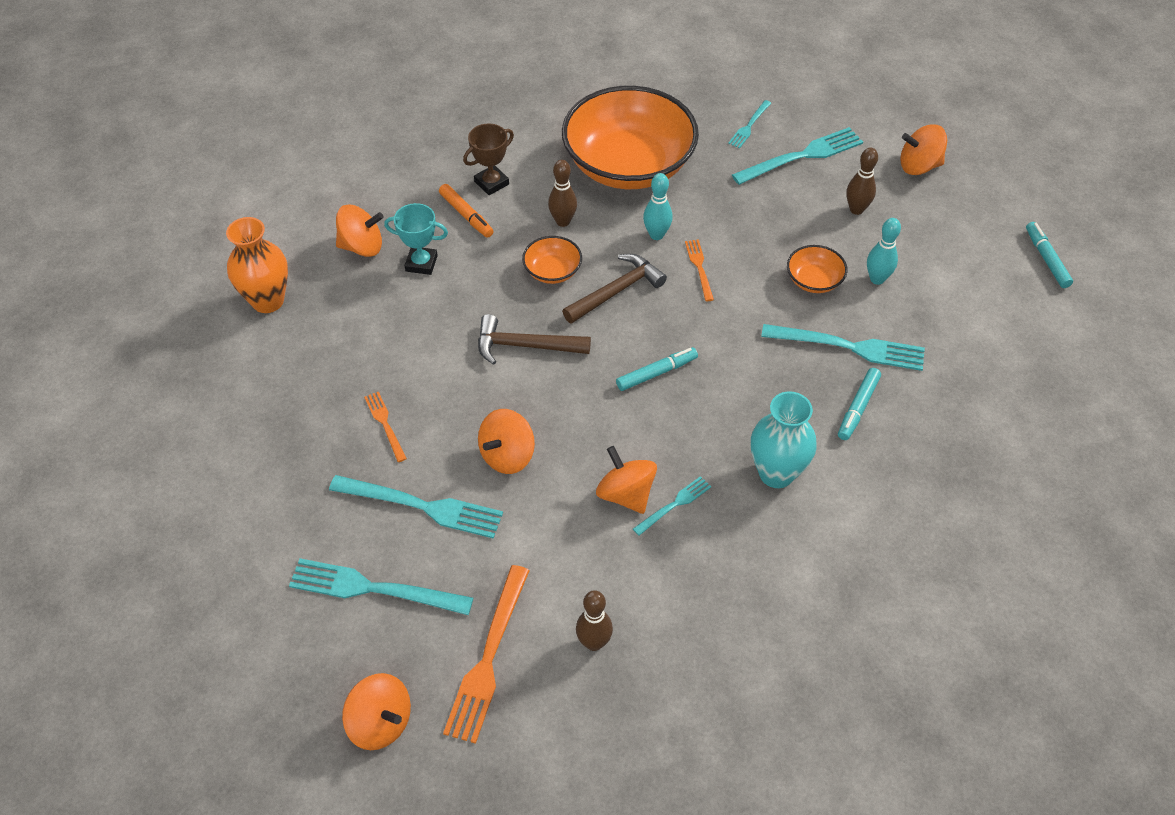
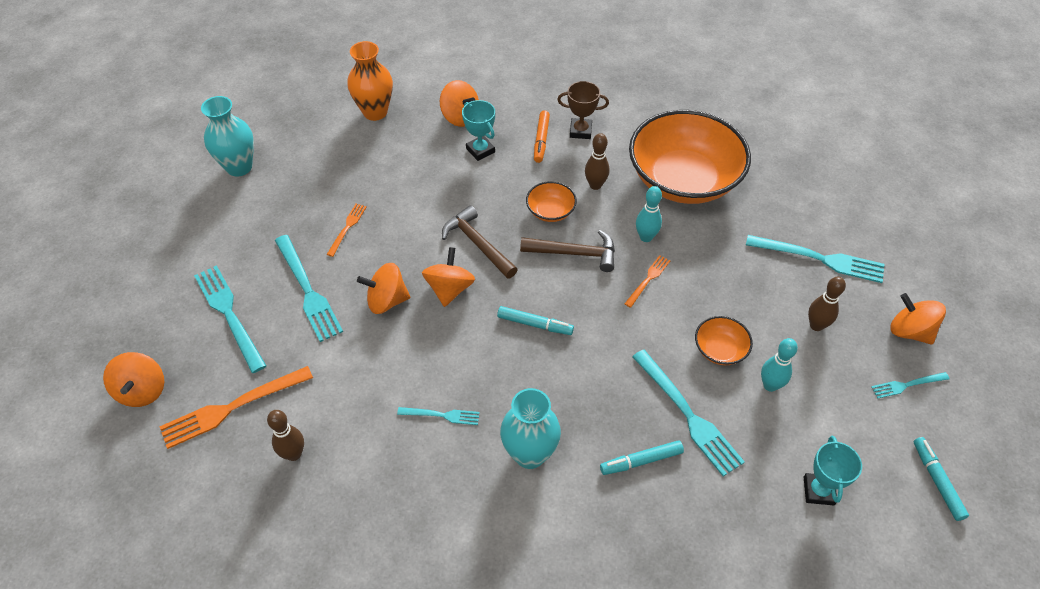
camera: 45 degrees right, 0 degrees up
(190, 455) = (239, 167): none -> turquoise vase
(626, 494) = (422, 383): orange spinning top -> orange spinning top (449, 289)
(749, 126) = (804, 211): turquoise fork -> turquoise fork (906, 385)
(989, 327) = (818, 491): none -> turquoise trophy
(1046, 259) = (937, 481): turquoise marker -> turquoise marker turned 45 degrees counterclockwise

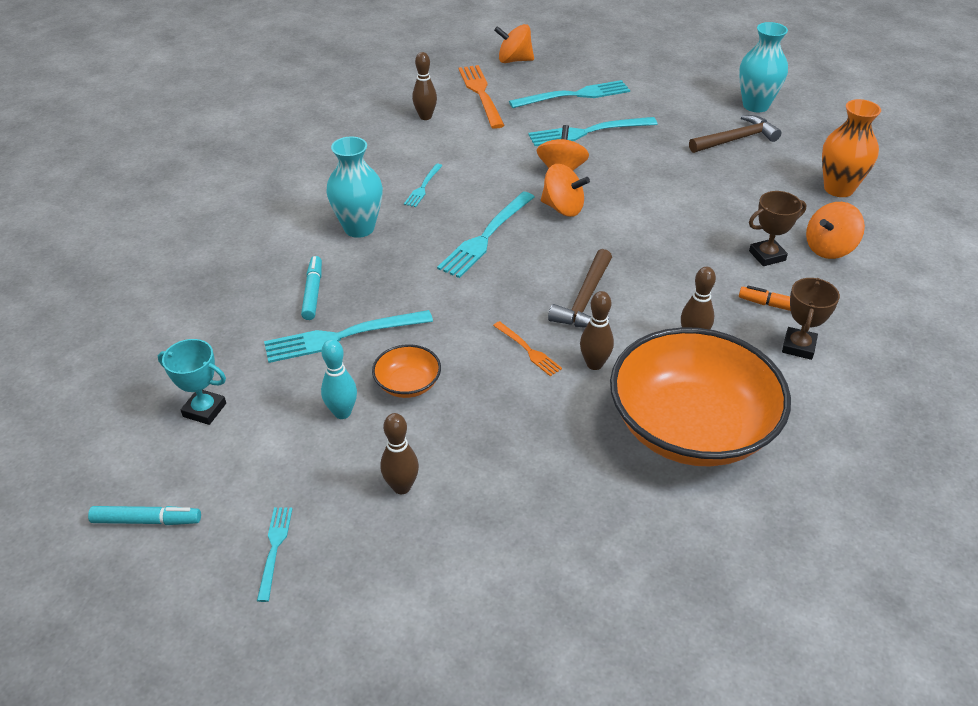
camera: 105 degrees right, 10 degrees down
(347, 227) = (661, 158): orange fork -> none
(477, 244) = (618, 233): brown hammer -> brown hammer (736, 139)
(480, 150) = (767, 256): turquoise trophy -> brown trophy
(535, 324) = (498, 254): turquoise marker -> none
(550, 211) = (655, 293): orange bowl -> none
(646, 237) = (594, 364): turquoise bowling pin -> brown bowling pin
(821, 259) = (506, 535): turquoise fork -> turquoise fork (485, 237)
(909, 331) = (348, 591): orange spinning top -> none

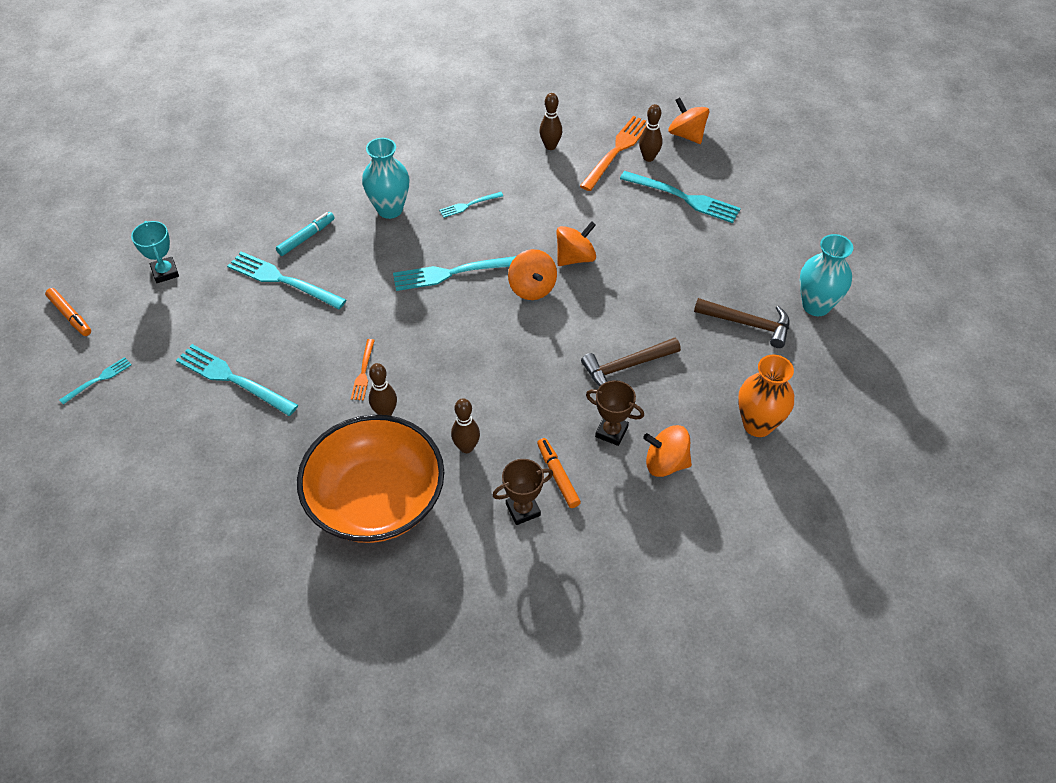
camera: 45 degrees right, 10 degrees up
(147, 520) = (70, 316): turquoise marker -> orange marker
(342, 412) = (221, 329): turquoise bowling pin -> none
(401, 487) = (190, 398): brown bowling pin -> brown bowling pin (648, 157)
(408, 384) = (273, 339): orange bowl -> none
(585, 300) = (444, 366): brown hammer -> brown hammer (626, 367)
(586, 132) = (642, 237): turquoise fork -> turquoise fork (232, 379)

